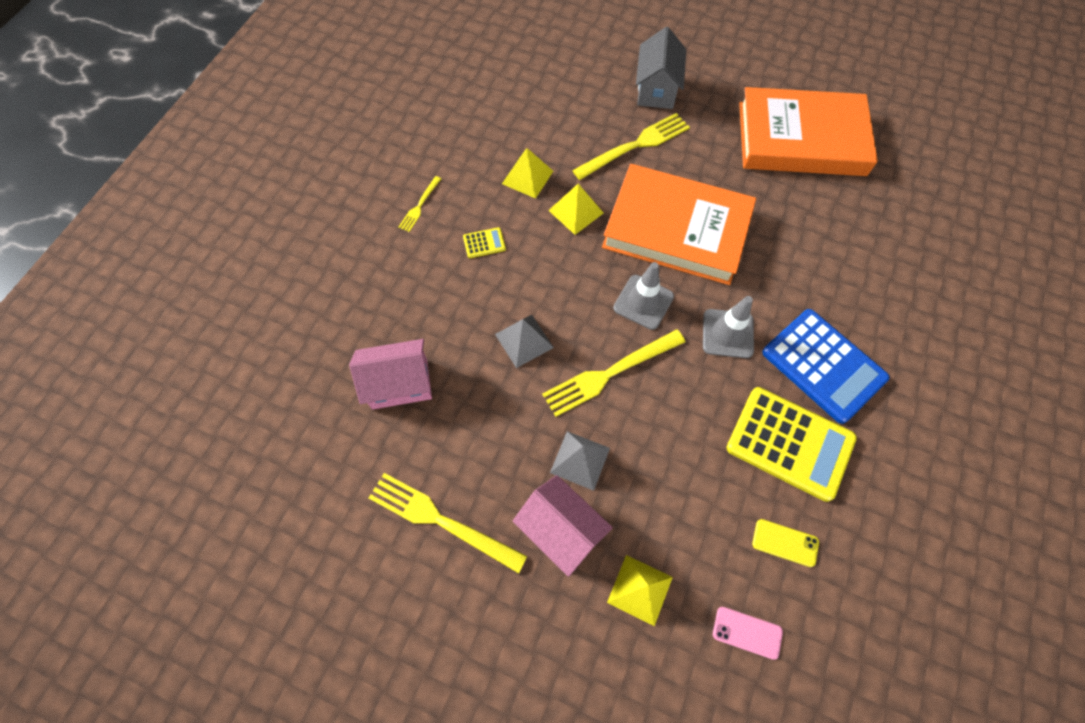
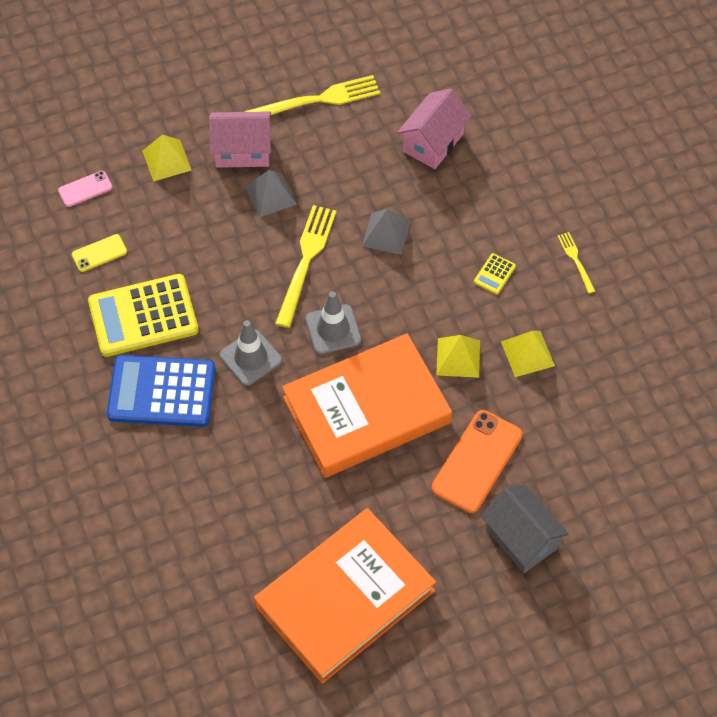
camera: 135 degrees right, 5 degrees down
(636, 145) = (477, 461): yellow fork -> orange phone

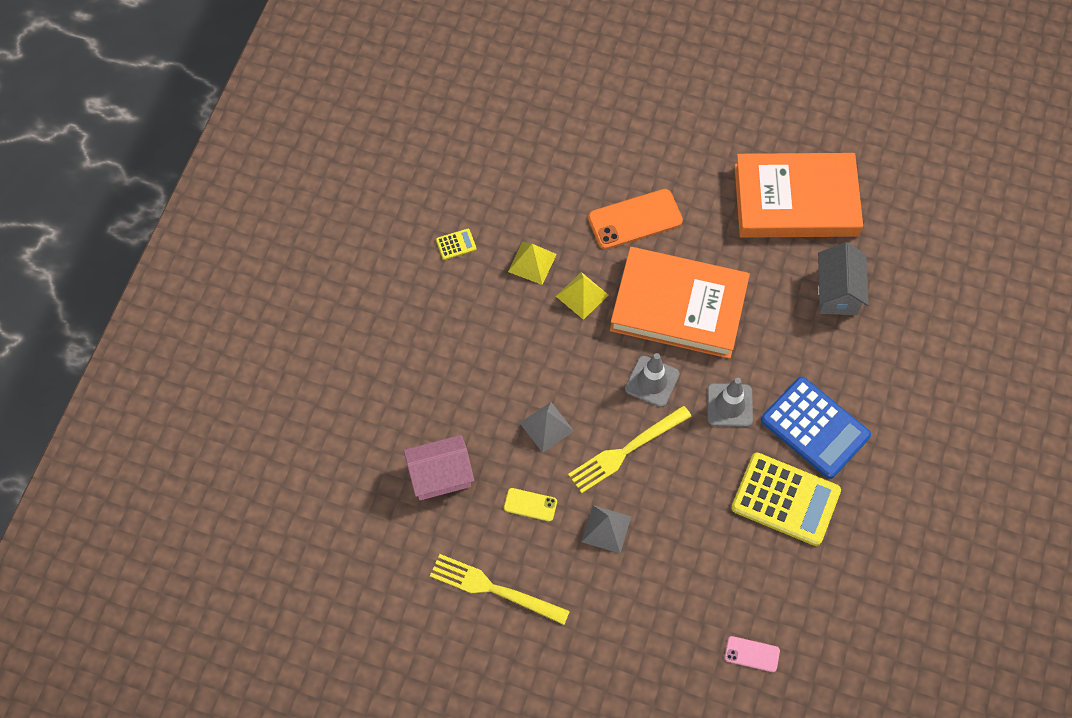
camera: 140 degrees left, 5 degrees up
(99, 253) = (781, 582): yellow phone -> yellow phone (530, 505)
(166, 160) = (664, 629): yellow pyramid -> none
(242, 151) = (595, 588): pink house -> none
(494, 274) = (498, 335): yellow calculator -> yellow calculator (456, 244)
(521, 538) = (651, 155): grey house -> grey house (837, 292)
(575, 260) = (432, 302): yellow fork -> none

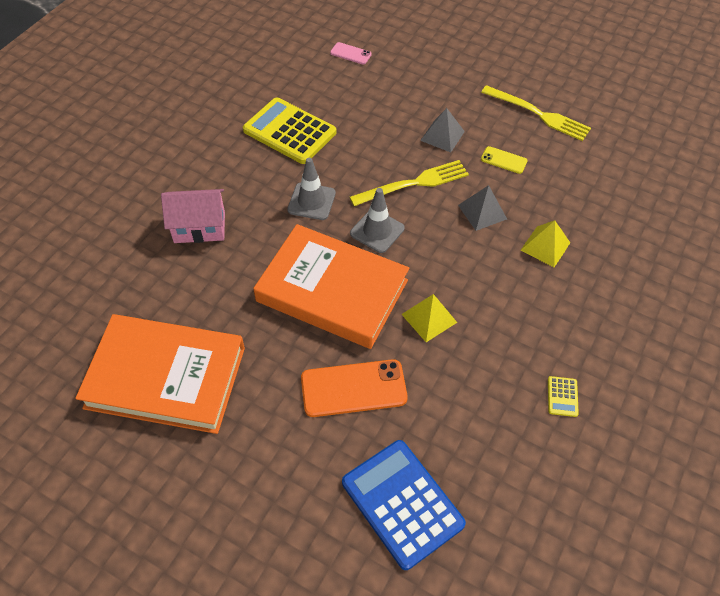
camera: 170 degrees left, 10 degrees down
(440, 476) = (581, 191): pink house -> pink house (199, 227)
(456, 244) = (562, 396): yellow calculator -> yellow calculator turned 75 degrees counterclockwise
(532, 262) = (477, 361): yellow pyramid -> yellow pyramid (545, 246)
(815, 428) = (243, 173): blue calculator -> blue calculator (402, 503)
(837, 292) = (168, 277): grey house -> none

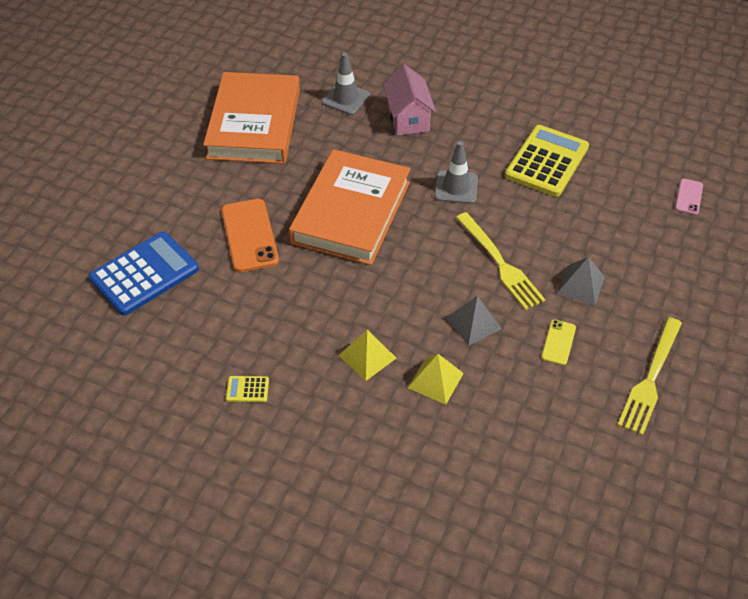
camera: 85 degrees right, 5 degrees down
(377, 231) = (428, 238): grey traffic cone -> grey traffic cone (345, 99)
(429, 318) = (328, 283): yellow pyramid -> yellow pyramid (367, 356)

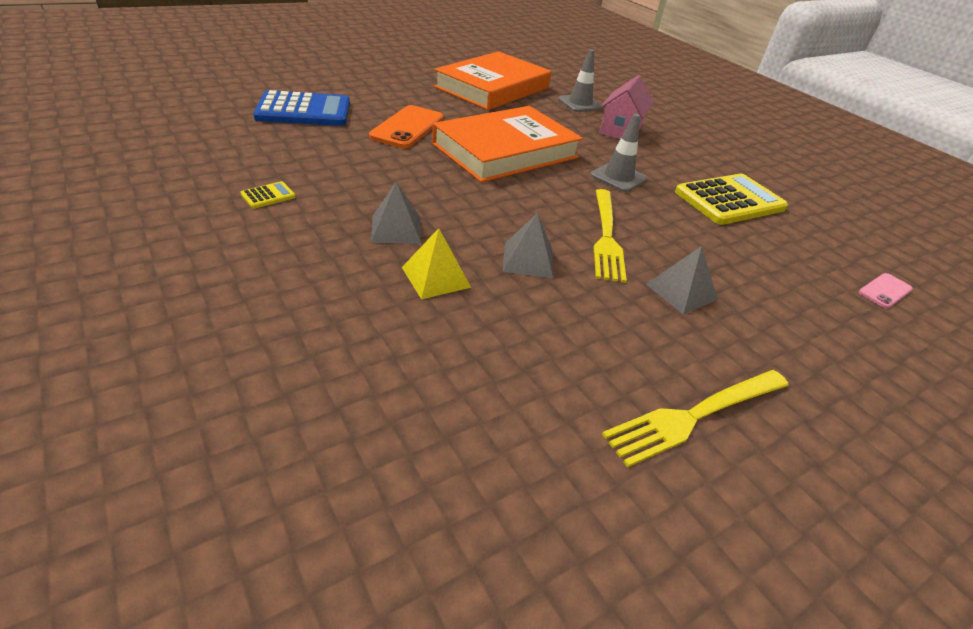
camera: 30 degrees right, 10 degrees down
(247, 389) = (268, 196): yellow calculator -> yellow calculator turned 105 degrees clockwise
(367, 356) = (396, 229): yellow pyramid -> grey pyramid
(558, 342) = (605, 320): yellow phone -> none

